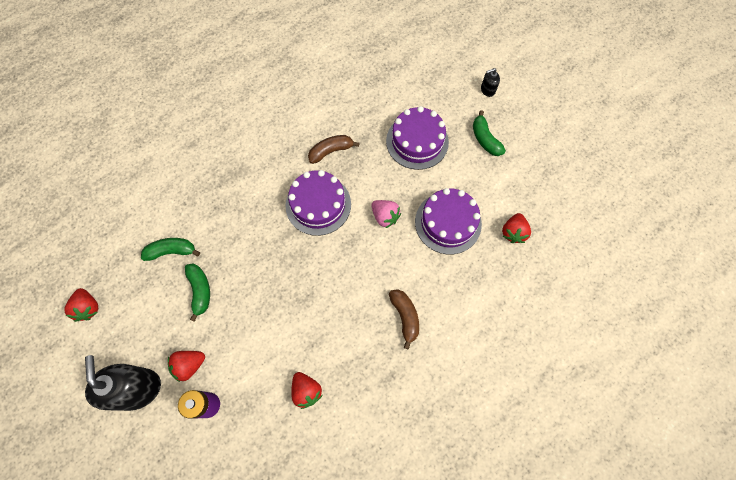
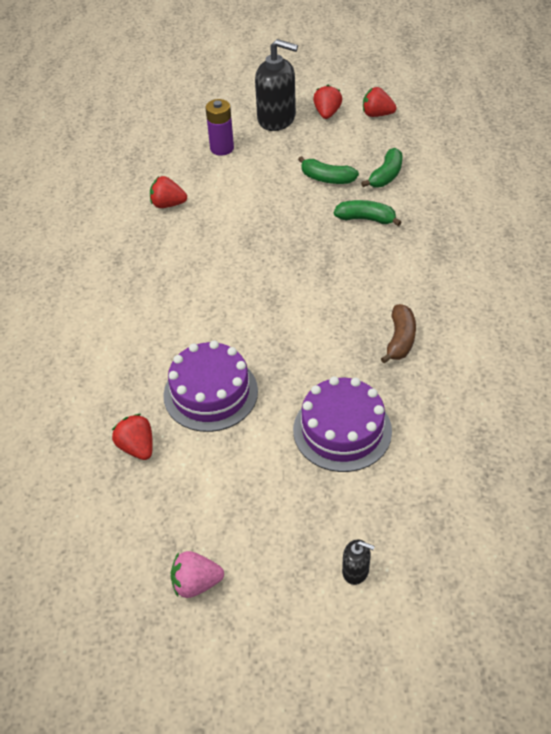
camera: 130 degrees right, 20 degrees down
(189, 365) = (265, 150): red strawberry -> red strawberry (327, 113)
(318, 204) = (340, 296): purple cake -> none
(385, 217) = (272, 342): pink strawberry -> pink strawberry (196, 583)
(405, 317) = (154, 298): brown banana -> none
(485, 139) = (280, 508): green banana -> green banana (366, 219)
(487, 90) = (355, 571): black soap dispenser -> black soap dispenser turned 90 degrees clockwise

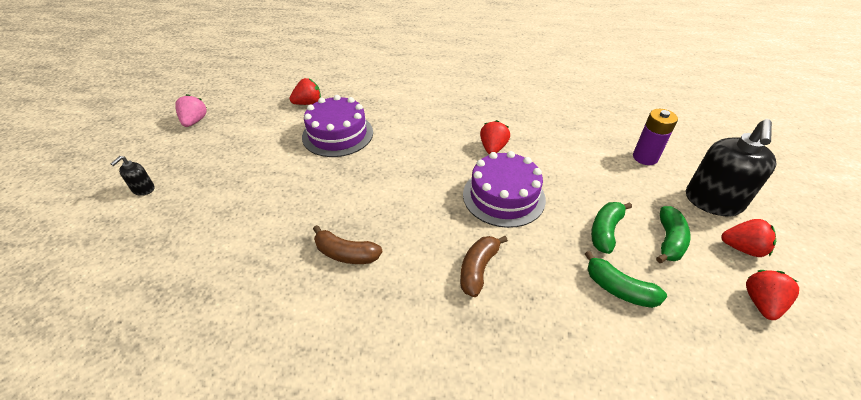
camera: 95 degrees right, 5 degrees down
(168, 204) = (555, 123): red strawberry -> red strawberry (493, 148)
(342, 430) = (265, 198): purple cake -> purple cake (503, 196)
(366, 219) = (534, 255): green banana -> green banana (669, 241)
(390, 251) = (478, 269): none -> brown banana

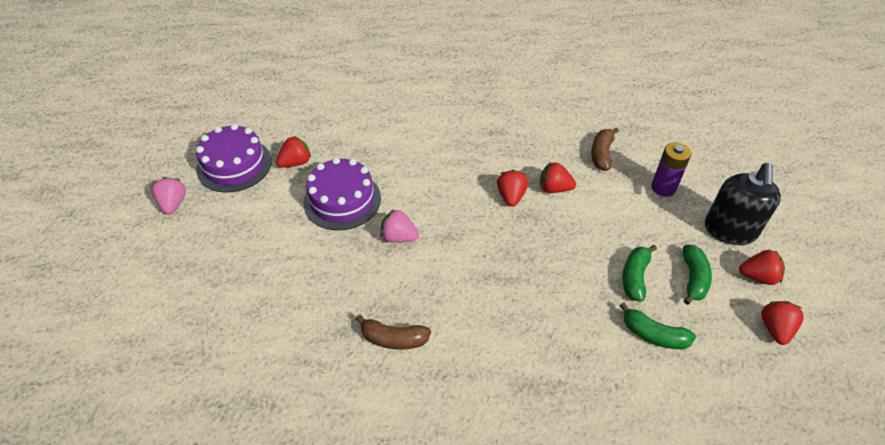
camera: 10 degrees left, 5 degrees up
(143, 189) = (153, 298): black soap dispenser -> none
(379, 168) = (399, 237): none -> pink strawberry
(478, 269) = (524, 335): brown banana -> brown banana (601, 154)
(503, 196) = (533, 252): purple cake -> purple cake (234, 165)
(535, 146) = (554, 188): none -> red strawberry

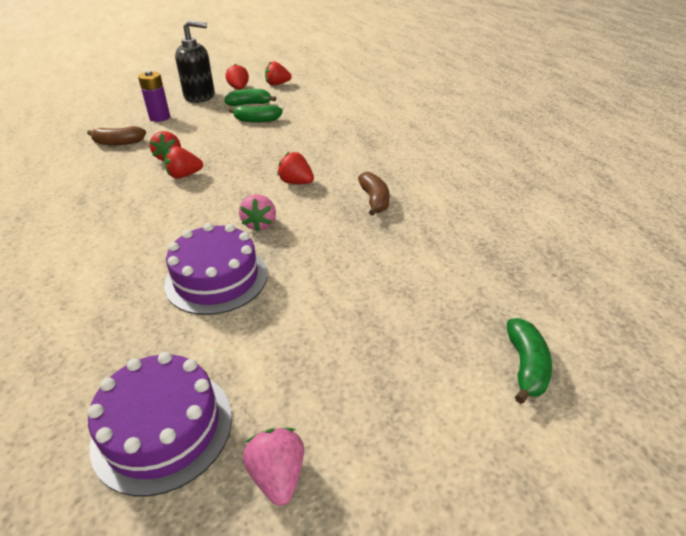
camera: 110 degrees left, 10 degrees down
(173, 204) = (278, 475): pink strawberry -> pink strawberry turned 105 degrees clockwise
(296, 163) = (149, 348): red strawberry -> red strawberry (296, 182)
(653, 335) = (303, 112): green banana -> green banana (525, 366)

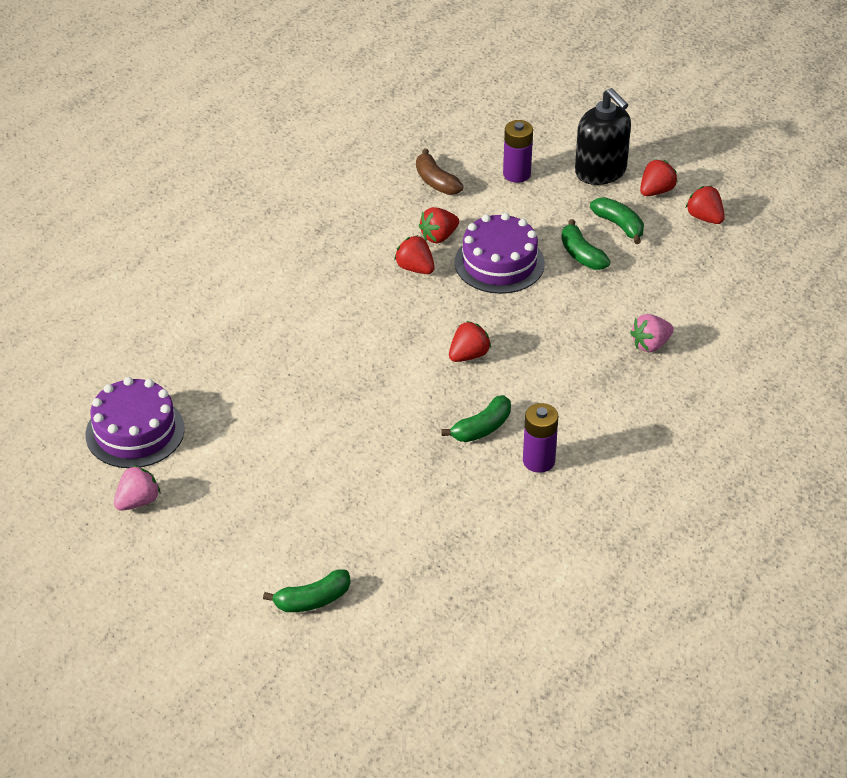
camera: 60 degrees right, 5 degrees up
(216, 278) = (284, 378): purple cake -> purple cake (499, 263)
(260, 224) = (376, 365): pink strawberry -> pink strawberry (650, 344)
(296, 182) = (468, 355): red strawberry -> red strawberry turned 45 degrees clockwise
(374, 200) = (482, 428): brown banana -> green banana
(427, 189) = (538, 461): none -> purple battery

